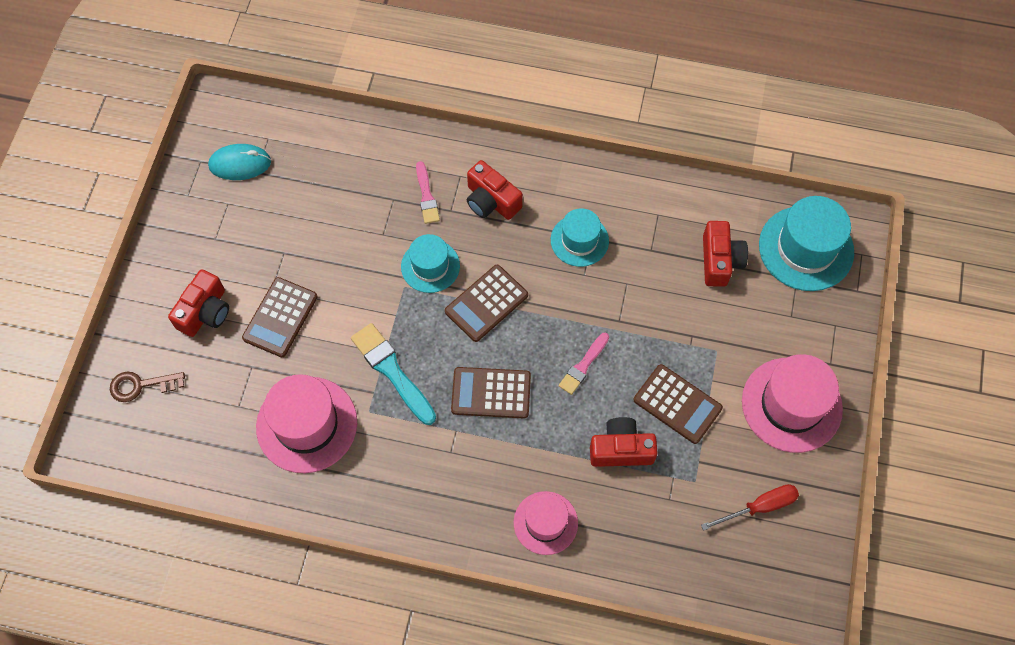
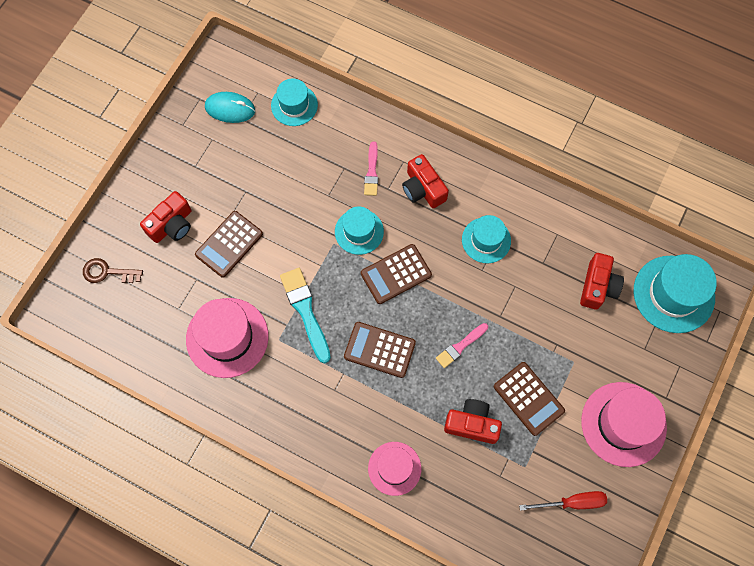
camera: 15 degrees right, 5 degrees up
(315, 143) = (294, 105): none -> turquoise hat

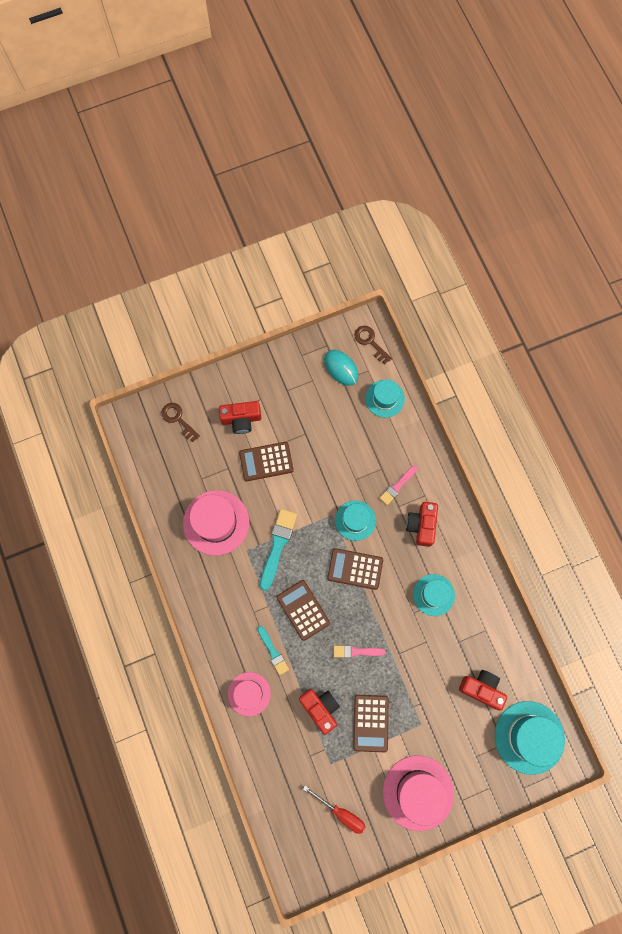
camera: 40 degrees right, 5 degrees up
(238, 66) = (370, 342): none -> brown key
(384, 411) = (273, 652): none -> turquoise brush
(598, 286) = (481, 688): red camera -> red camera turned 120 degrees counterclockwise

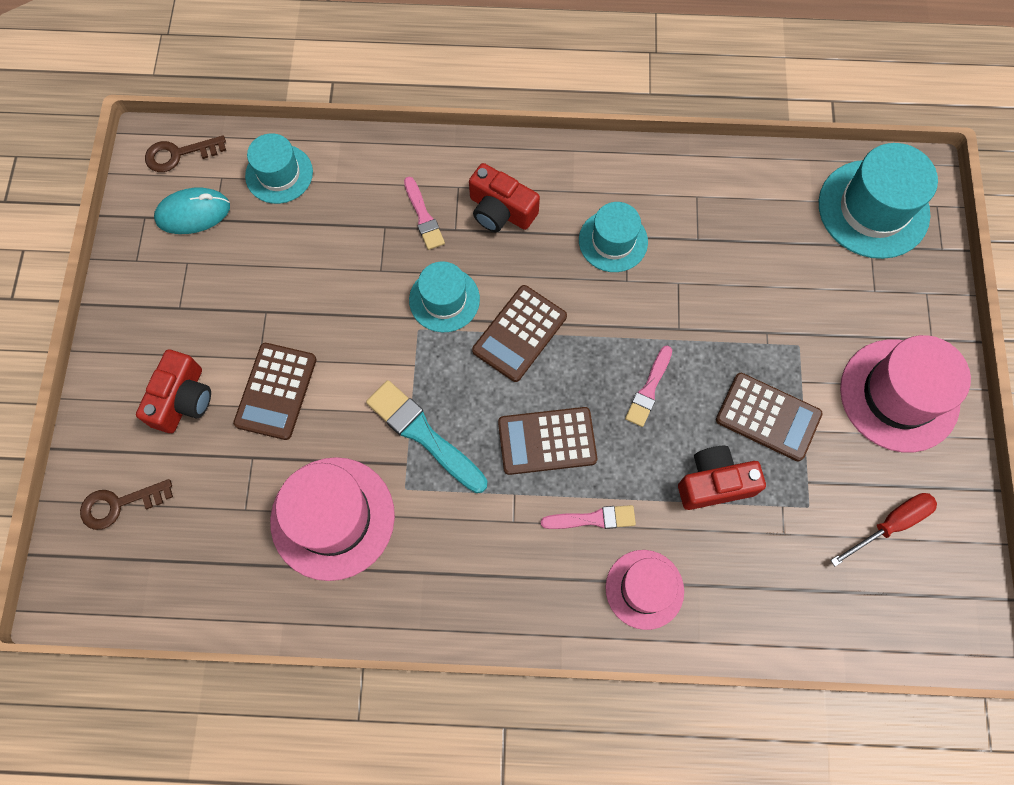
camera: 65 degrees left, 5 degrees down
(273, 652) = (593, 519): turquoise brush -> pink brush
(481, 688) = (779, 239): red camera -> none

